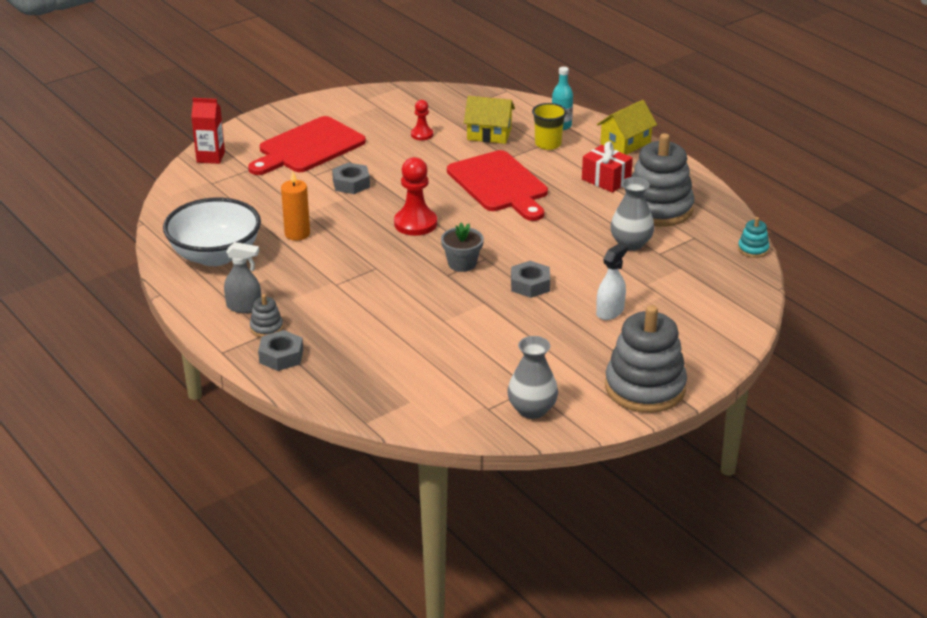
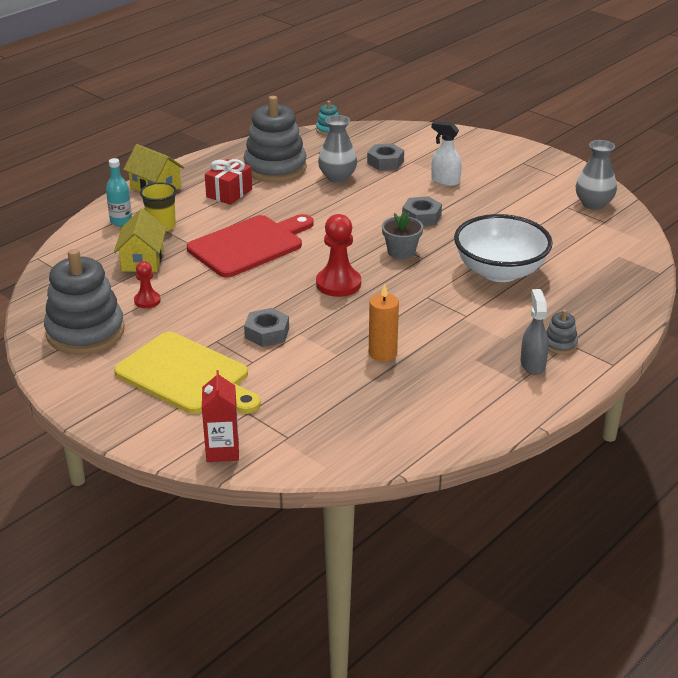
camera: 100 degrees left, 0 degrees up
(215, 255) = (446, 402): white bowl -> white bowl (500, 271)
(281, 356) = (598, 328): grey nut -> grey nut (385, 162)
(308, 147) = (187, 376): red cutting board -> yellow cutting board
(645, 388) = (538, 164): grey stacking toy -> grey stacking toy (85, 332)

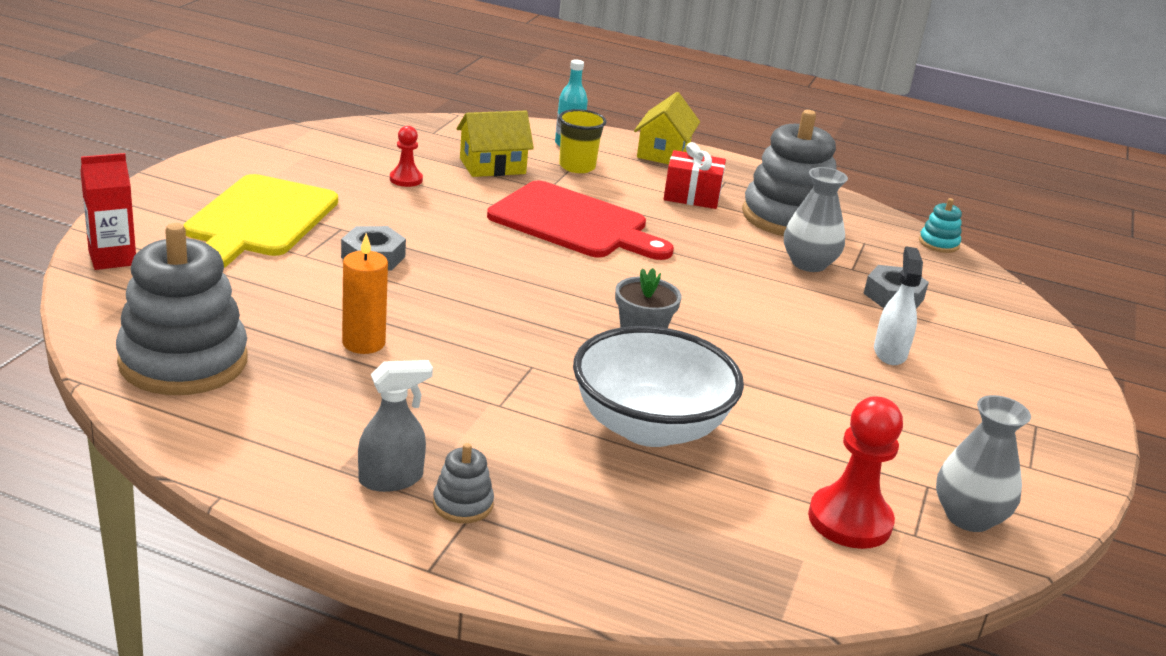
camera: 65 degrees right, 5 degrees down
(85, 332) = (324, 156): grey stacking toy -> grey stacking toy (183, 361)
(338, 284) = (521, 293): red pawn -> red pawn (849, 520)
(421, 217) = (758, 341): grey nut -> none

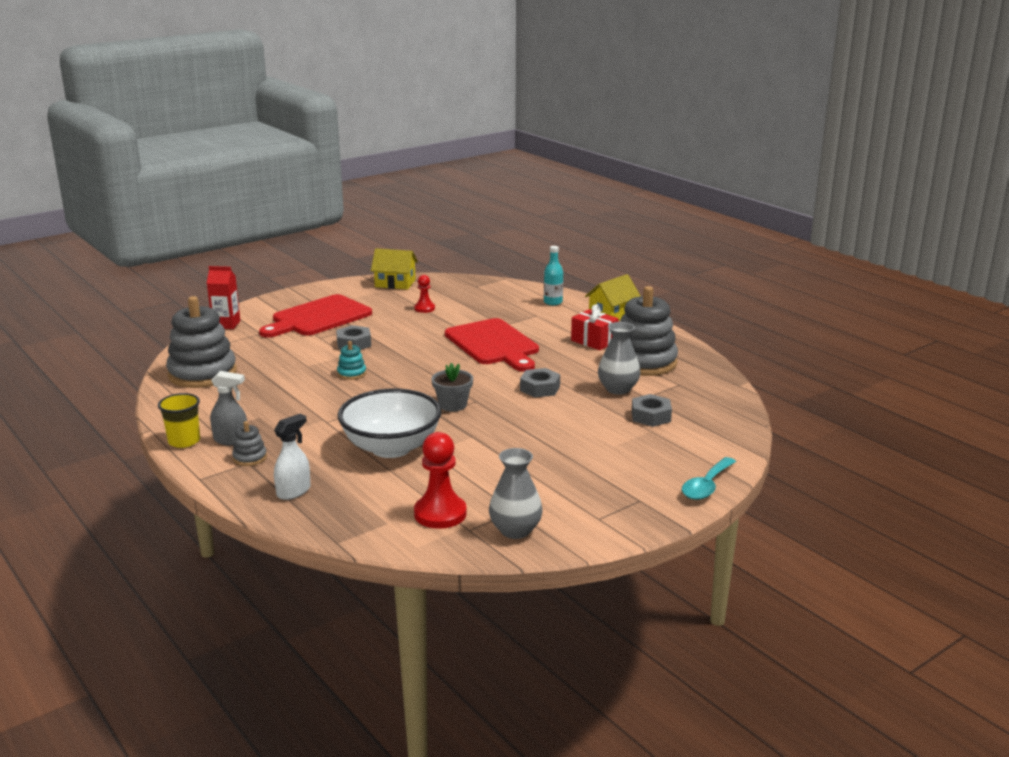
camera: 35 degrees right, 5 degrees down
(259, 220) = (318, 317): yellow cutting board -> red cutting board
(363, 343) = (295, 381): orange candle -> none
(492, 166) = (486, 308): yellow house -> yellow house (395, 283)
(577, 166) = (540, 315): yellow cup -> yellow cup (184, 441)
(718, 282) = (540, 388): none -> grey nut
(890, 353) = (598, 444): white spray bottle -> white spray bottle (294, 491)
(938, 243) = (737, 393): turquoise stacking toy -> turquoise stacking toy (351, 373)
(1073, 384) = (706, 486): none -> turquoise spoon

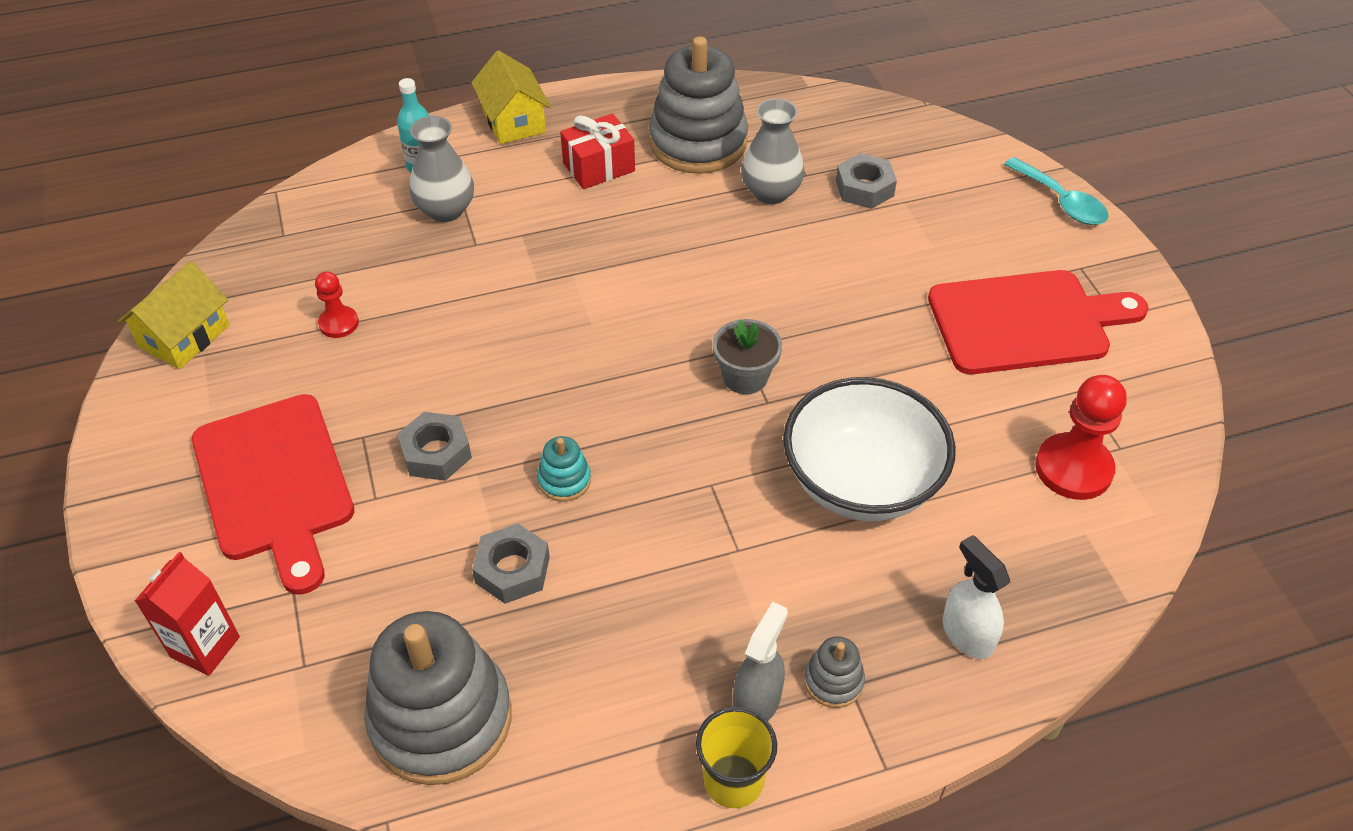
camera: 70 degrees left, 25 degrees up
(493, 344) = (547, 276): red cutting board -> red cutting board (1026, 322)
(515, 530) = (1131, 402): grey vase -> grey vase (445, 210)
(540, 388) = (732, 268): grey nut -> grey nut (512, 570)

